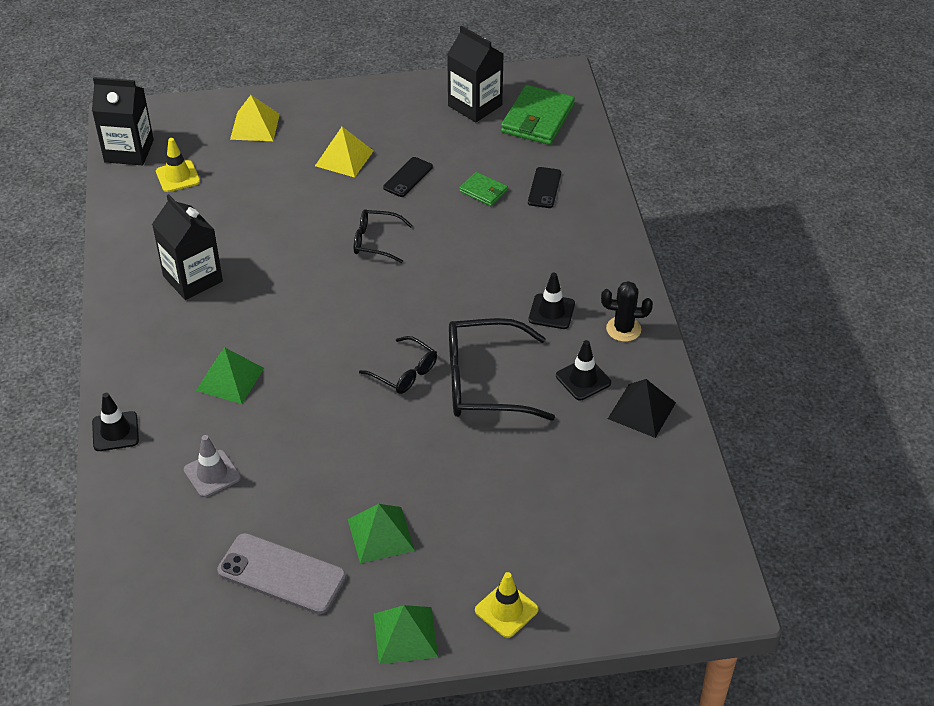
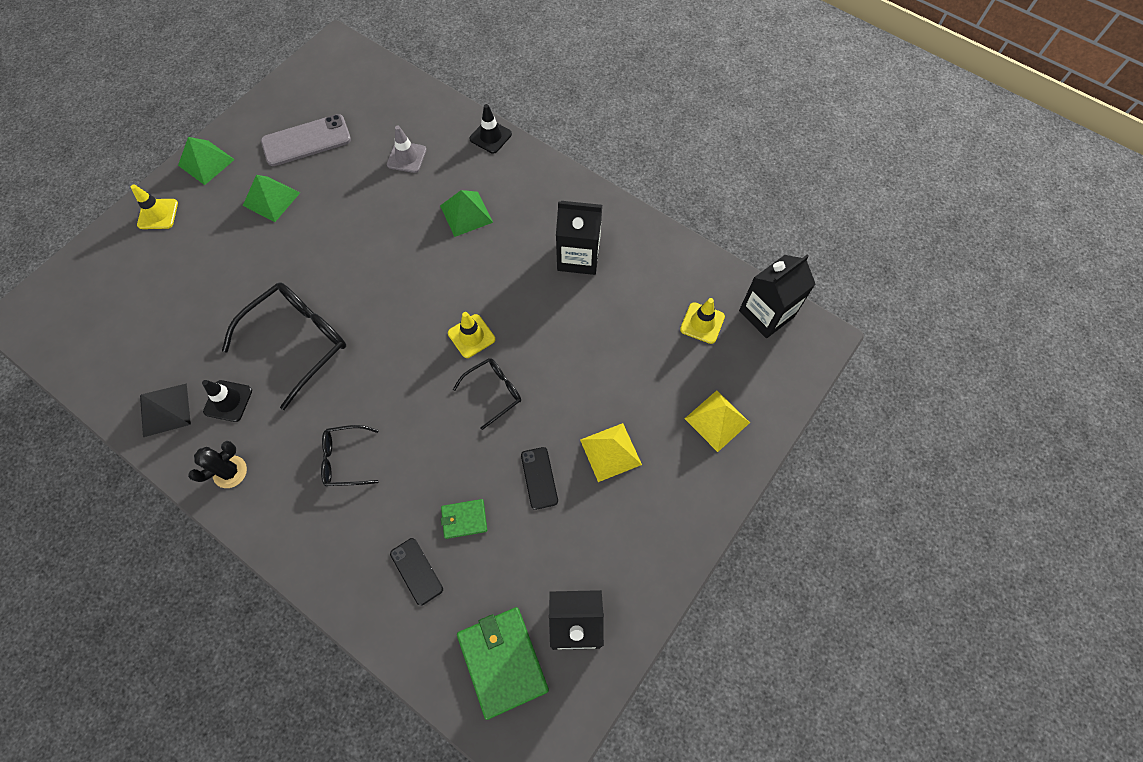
camera: 135 degrees right, 20 degrees up
(346, 286) = (471, 336): none -> yellow traffic cone
(404, 373) = (360, 305): black glasses -> black glasses (345, 459)
(551, 312) = (300, 441): black traffic cone -> none

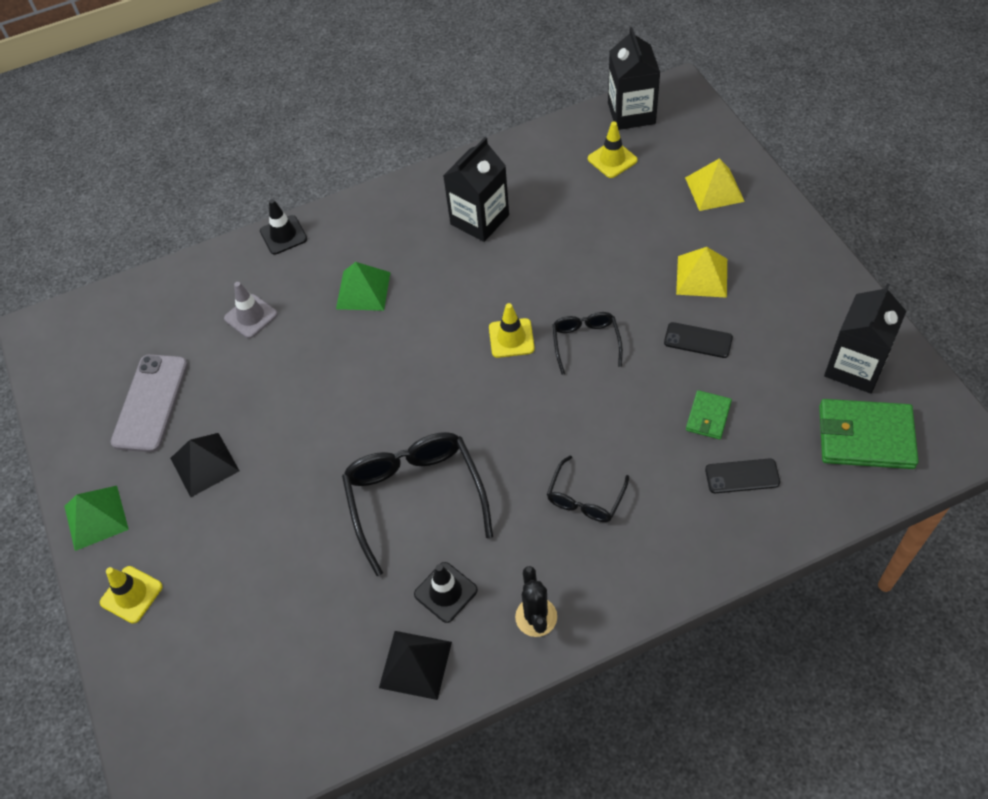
camera: 55 degrees left, 10 degrees down
(271, 199) = (204, 464): green pyramid -> black pyramid

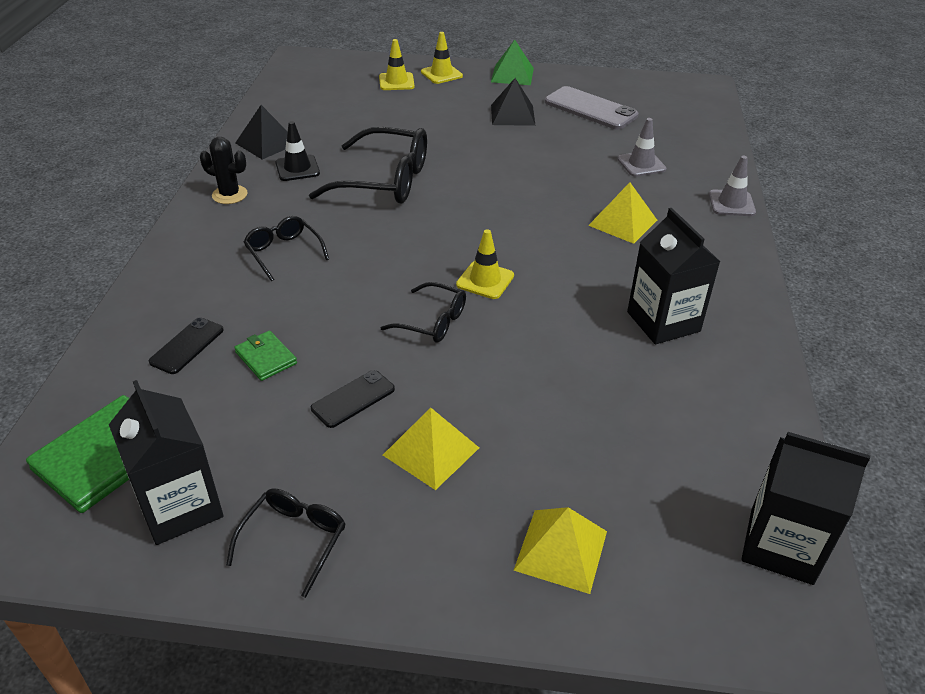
camera: 115 degrees right, 15 degrees down
(283, 235) = (731, 203): black traffic cone -> grey traffic cone
(363, 290) = (622, 222): green pyramid -> yellow pyramid
(612, 159) = (692, 474): yellow traffic cone -> yellow traffic cone (396, 82)
(819, 299) = (294, 540): none -> black glasses

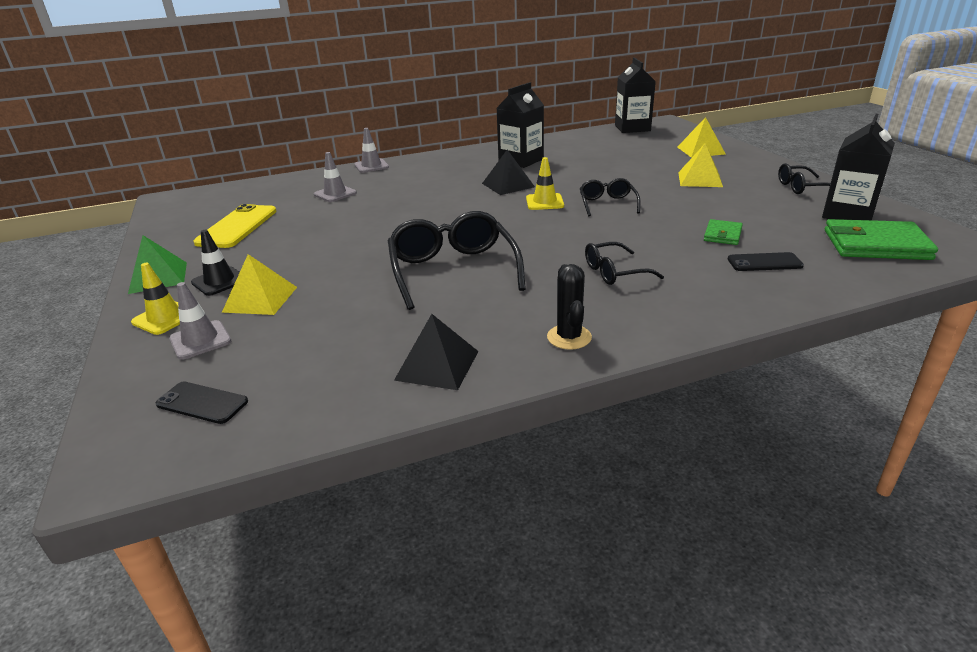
camera: 115 degrees left, 10 degrees down
(284, 252) = (614, 272): black glasses -> black glasses turned 45 degrees clockwise
(297, 168) = (475, 321): black traffic cone -> black traffic cone (219, 281)
(353, 399) = (703, 203): black phone -> black phone (202, 403)
(396, 82) = (200, 340): yellow traffic cone -> grey traffic cone
(512, 115) = (268, 253): black pyramid -> black pyramid (508, 185)
(590, 109) = (237, 227): grey phone -> yellow phone
(622, 222) = (426, 184): yellow pyramid -> yellow pyramid (260, 299)

